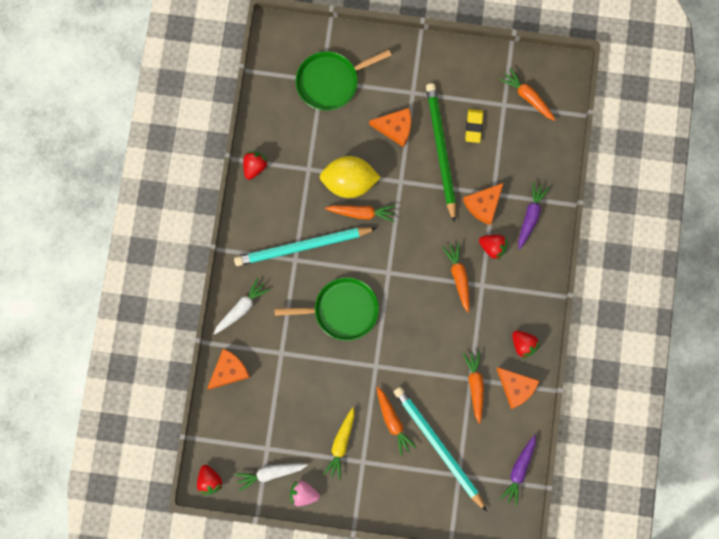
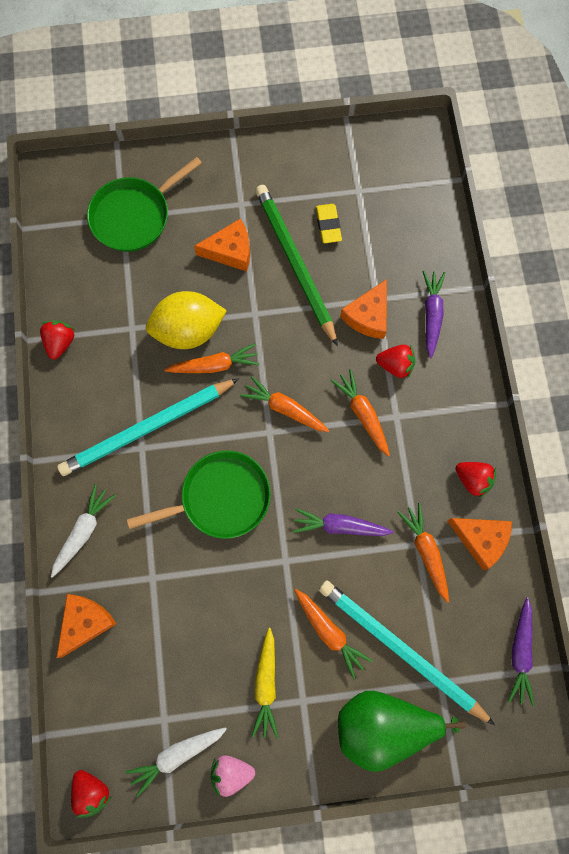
camera: 15 degrees left, 5 degrees down
(412, 491) = (383, 724): none -> green pear
(420, 352) = (340, 526): none -> purple carrot
(528, 97) = (384, 175): orange carrot -> orange carrot (285, 408)

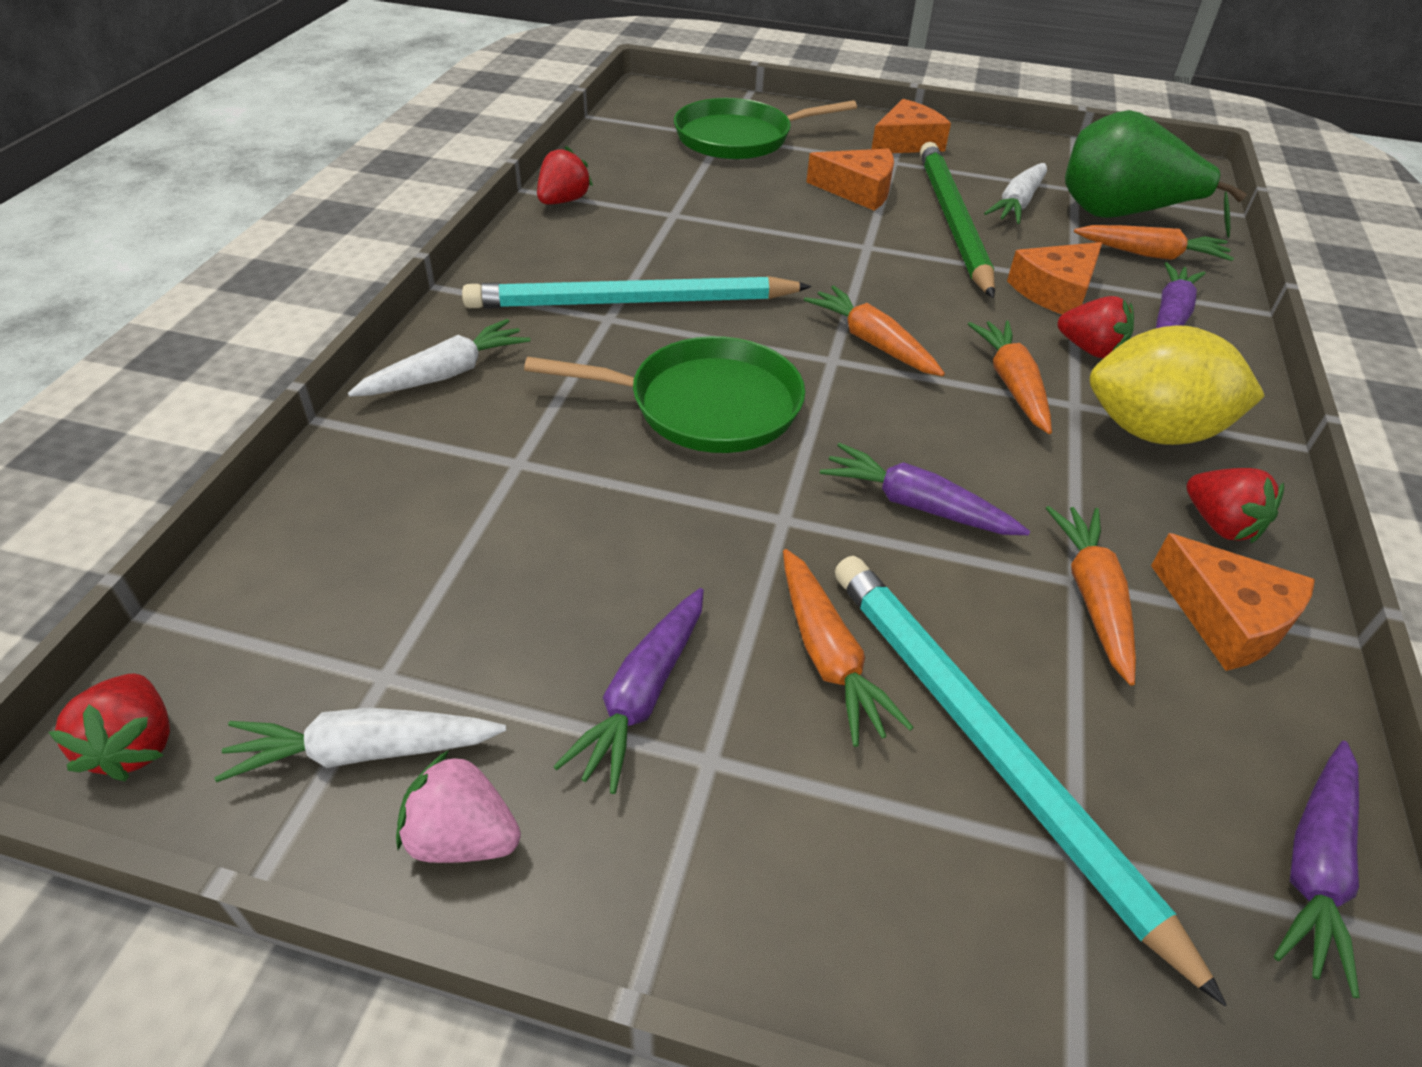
camera: 20 degrees right, 30 degrees down
(85, 622) = (355, 479): orange cheese -> orange cheese (906, 143)
(188, 330) = (756, 236): yellow lemon -> yellow lemon (1152, 431)
(214, 365) = (778, 274): orange carrot -> orange carrot (1150, 254)
(266, 684) = (642, 695): yellow carrot -> purple carrot
(328, 225) = (1017, 204): yellow eraser -> white carrot
(383, 724) = (895, 888): green pear -> green pear (1120, 216)

